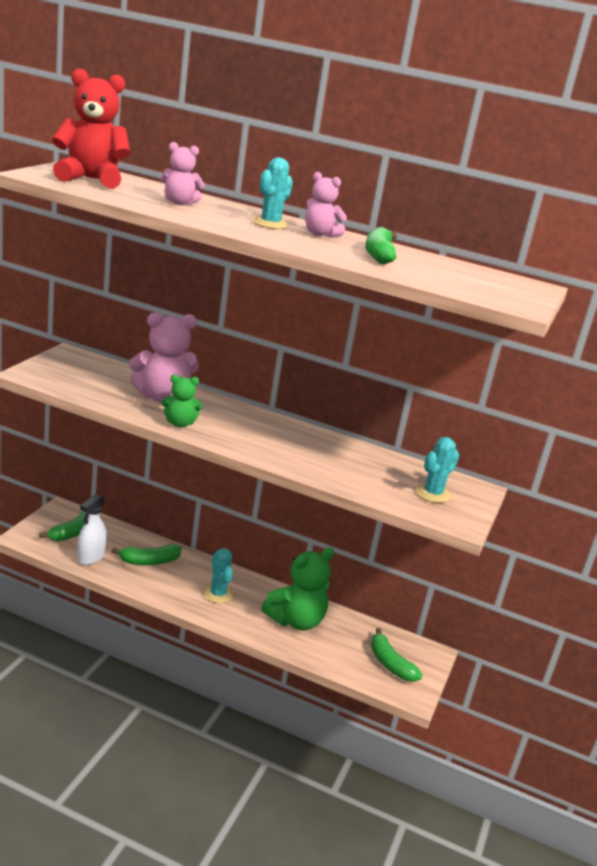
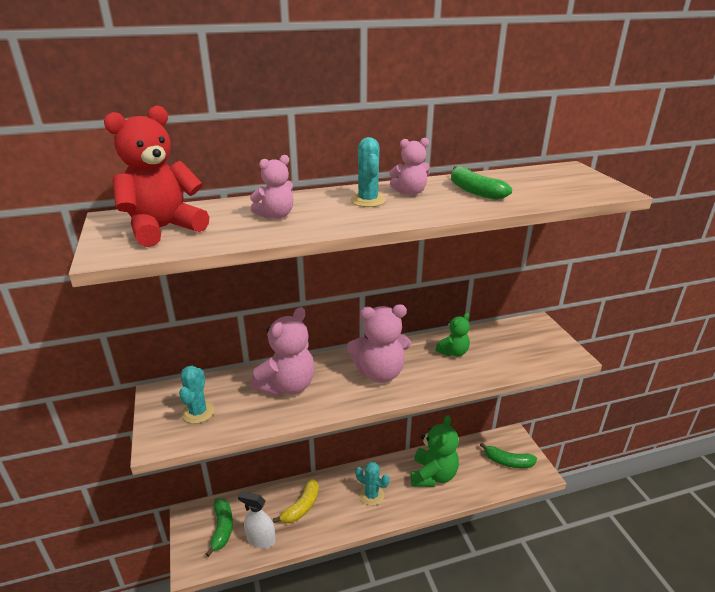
camera: 35 degrees left, 5 degrees up
(91, 557) = (261, 539): white spray bottle -> white spray bottle turned 120 degrees clockwise
(149, 561) = (301, 507): green banana -> yellow banana
(180, 423) = (334, 402): green teddy bear -> green teddy bear (453, 352)
(249, 431) = (380, 373): none -> pink teddy bear
(433, 493) = (530, 344): turquoise cactus -> turquoise cactus (198, 412)

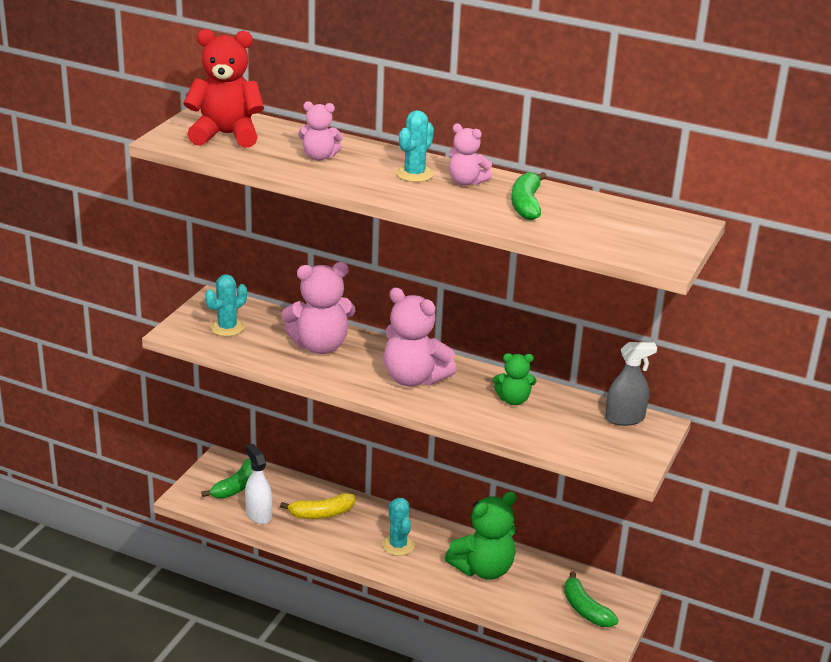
camera: 40 degrees right, 0 degrees up
(519, 328) = (625, 418): none -> grey spray bottle

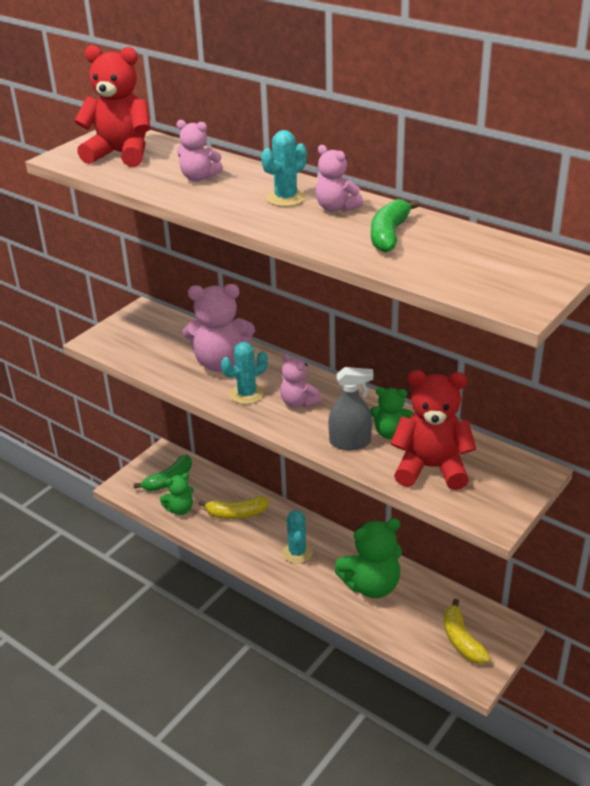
camera: 15 degrees right, 5 degrees up
(227, 328) = (142, 339): turquoise cactus -> turquoise cactus (247, 394)
(259, 514) = (180, 509): white spray bottle -> green teddy bear
(414, 378) = (298, 402): pink teddy bear -> pink teddy bear, size x0.56
(562, 428) = (431, 468): none -> red teddy bear
(585, 609) = (461, 640): green banana -> yellow banana
(625, 418) = (501, 462): grey spray bottle -> grey spray bottle (350, 442)

